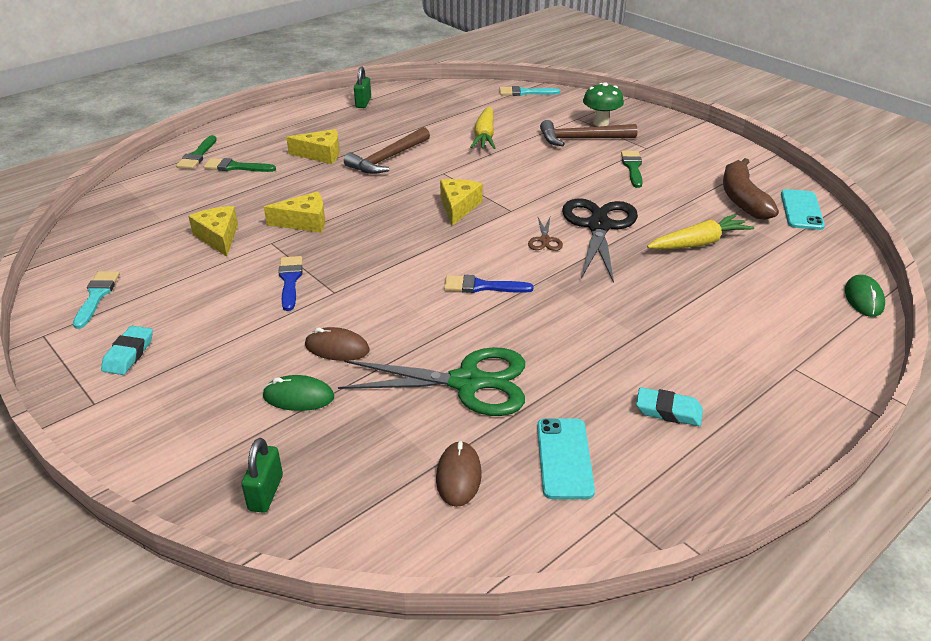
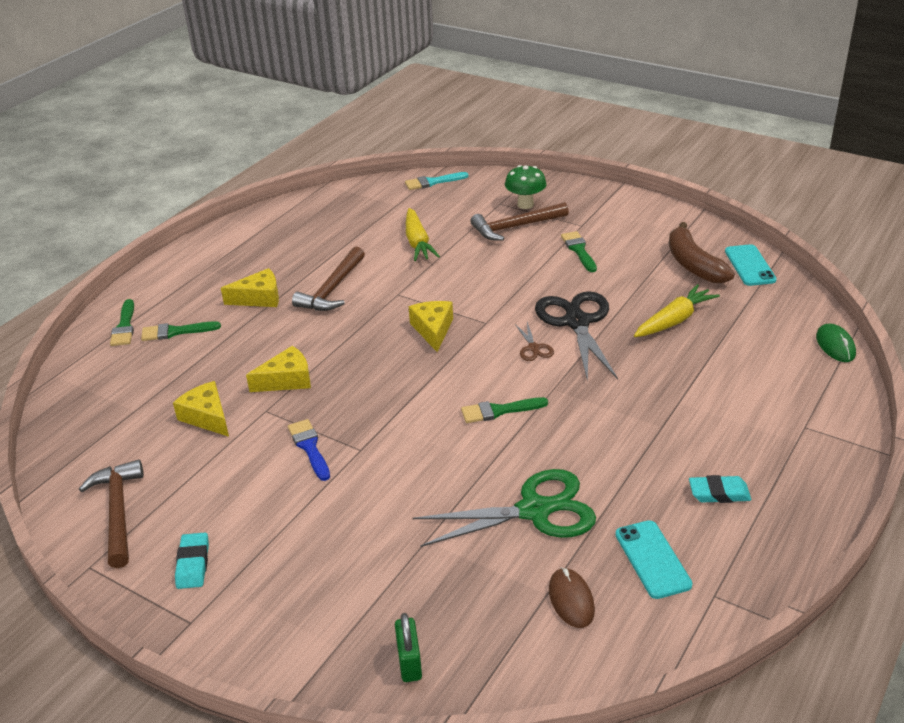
camera: 15 degrees left, 0 degrees up
(96, 296) = (118, 511): turquoise brush -> brown hammer
(298, 397) = (387, 564): green mouse -> none
(337, 348) = (396, 506): brown mouse -> none
(363, 103) = (269, 226): green padlock -> none
(482, 286) = (499, 411): blue brush -> green brush

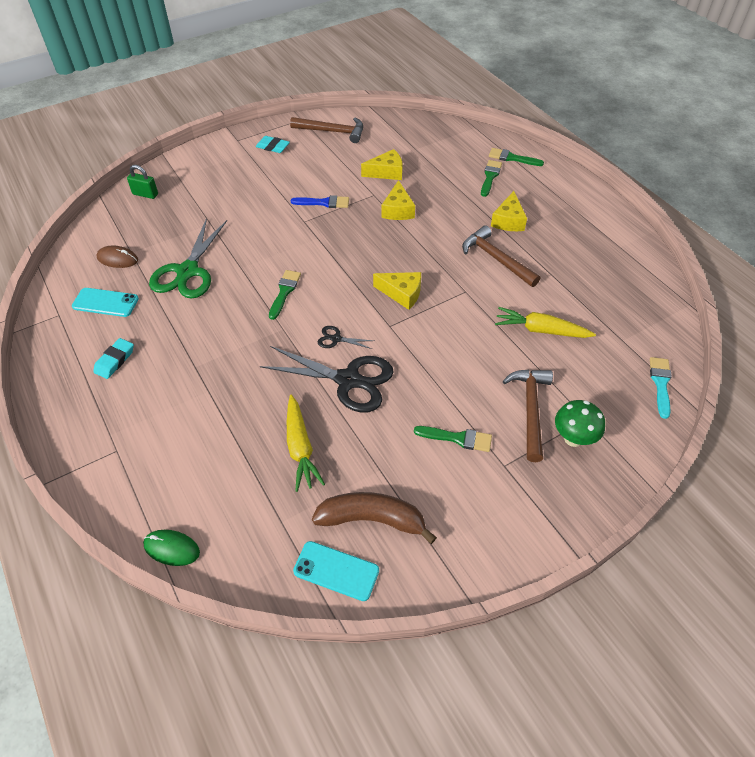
camera: 115 degrees right, 15 degrees up
(534, 348) = (336, 339): brown scissors -> black scissors

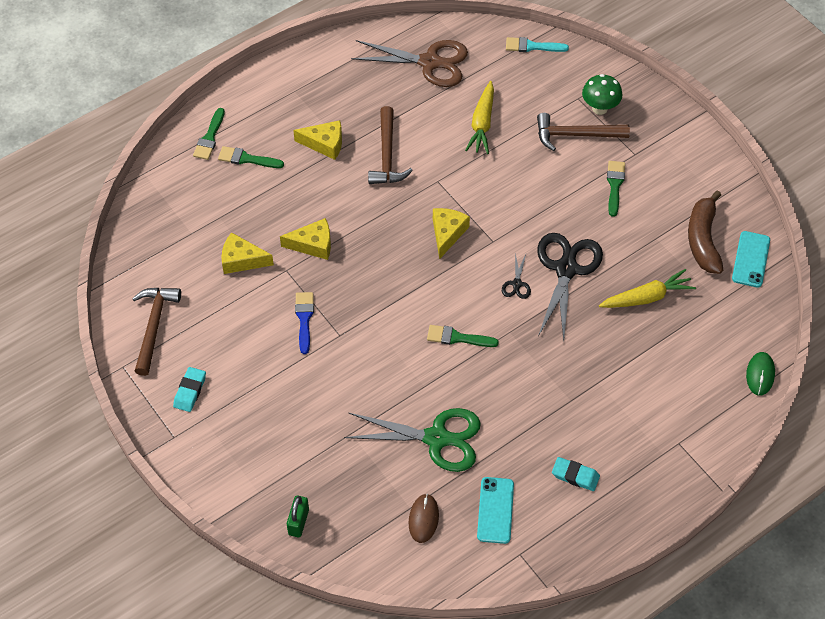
camera: 95 degrees left, 5 degrees up
(386, 172) = (242, 260): yellow cheese -> yellow cheese turned 60 degrees counterclockwise
(496, 259) = (387, 155): brown hammer -> brown hammer turned 45 degrees counterclockwise
(620, 296) = (430, 62): none -> brown scissors

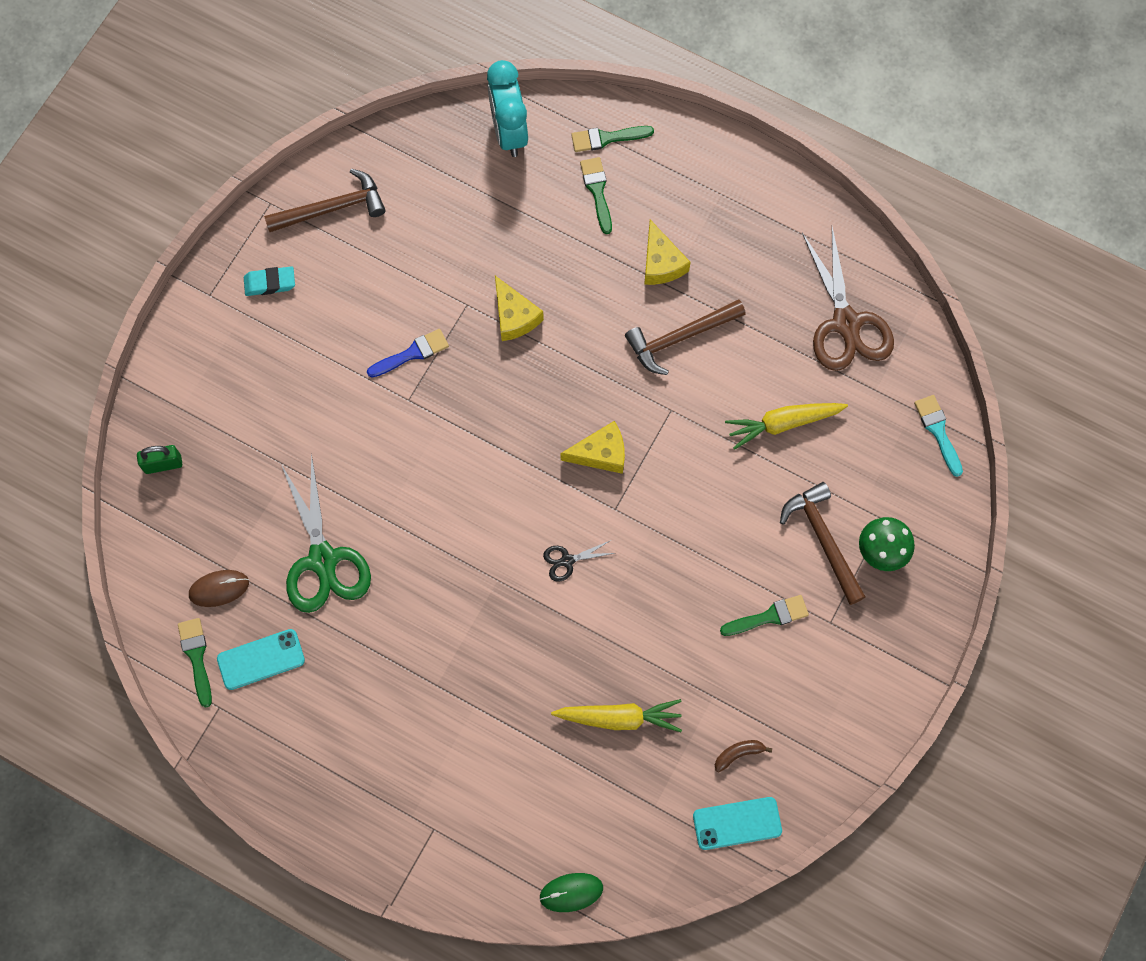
camera: 65 degrees right, 15 degrees up
(166, 192) = (509, 132): none -> turquoise clock
(242, 260) = (458, 253): yellow cheese -> none
(457, 338) = (463, 526): green brush -> green brush (196, 657)
(566, 269) = (616, 608): black scissors -> none
(575, 476) = (340, 728): turquoise eraser -> none
(647, 297) = (619, 718): yellow carrot -> yellow carrot turned 45 degrees counterclockwise
(703, 240) = (738, 754): brown banana -> brown banana, size x0.46

